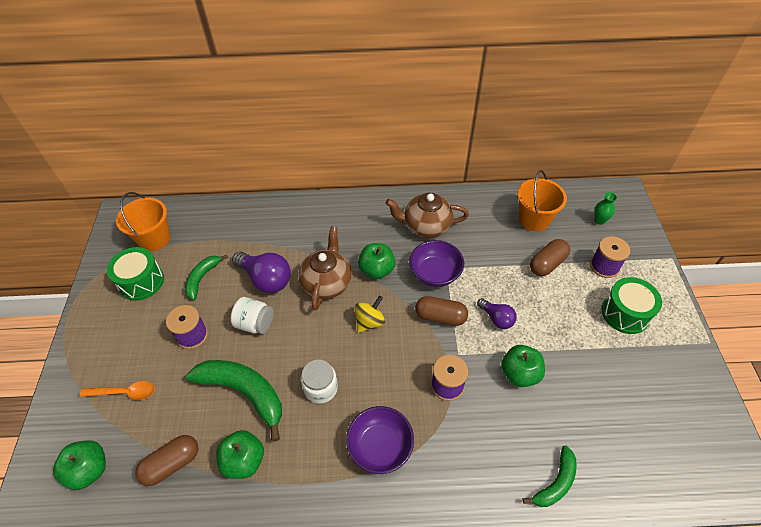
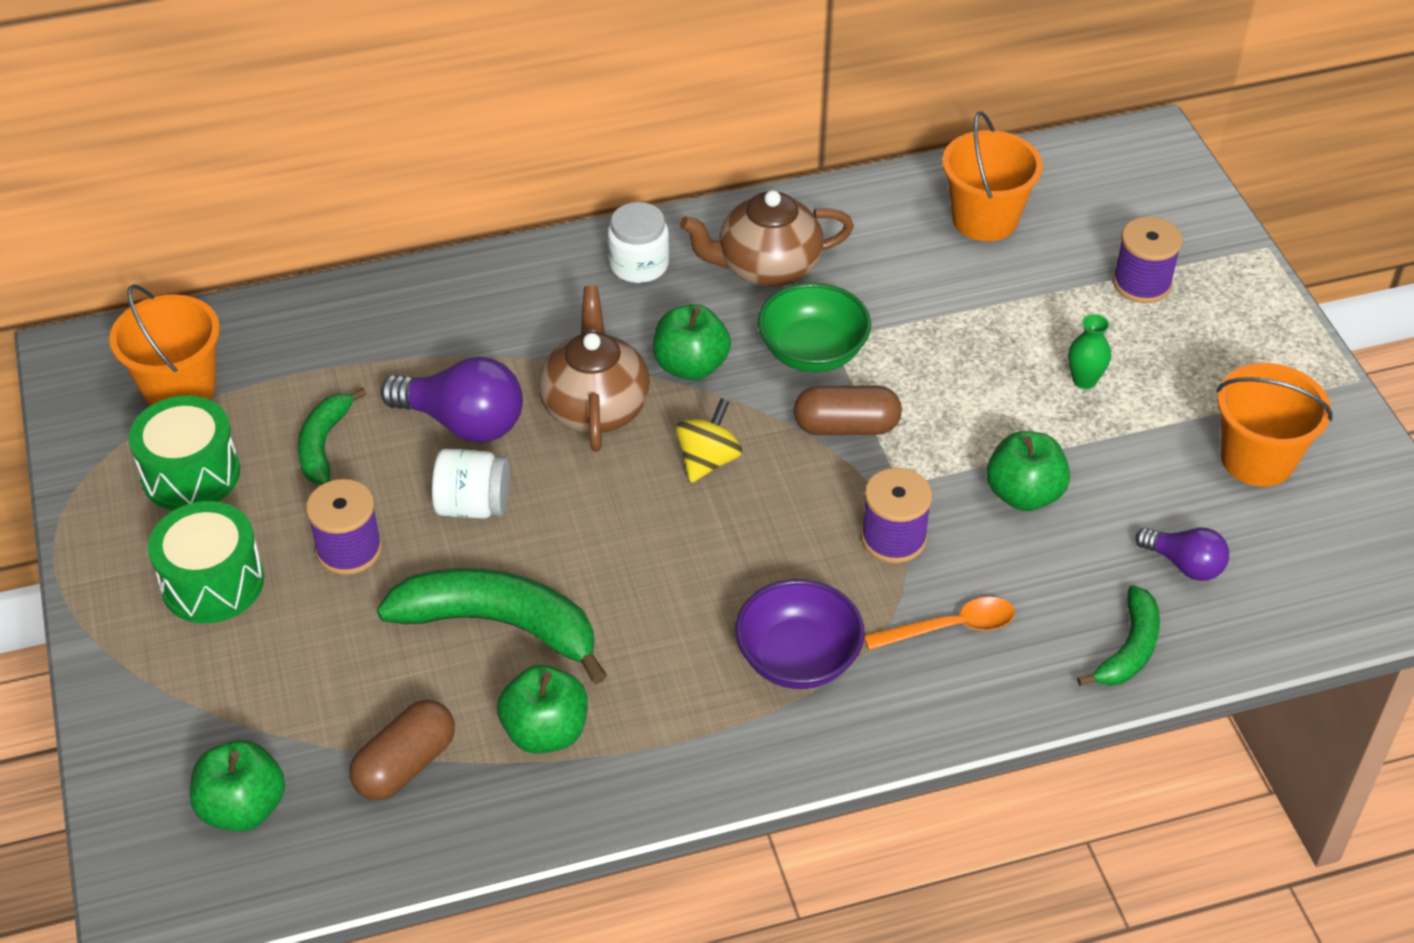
camera: 15 degrees left, 5 degrees down
(124, 392) = (252, 672): orange spoon -> orange spoon (950, 627)
(321, 388) = (650, 589): white jar -> white jar (639, 264)
(435, 273) = (812, 352): purple bowl -> green bowl
(496, 318) = (957, 410): purple light bulb -> purple light bulb (1184, 564)
(547, 264) = (1031, 297): brown capsule -> none
(599, 220) = (1115, 201): green vase -> green vase (1084, 380)
(625, 313) = (1197, 358): green drum -> green drum (213, 582)
(647, 378) = (1257, 459): none -> orange bucket

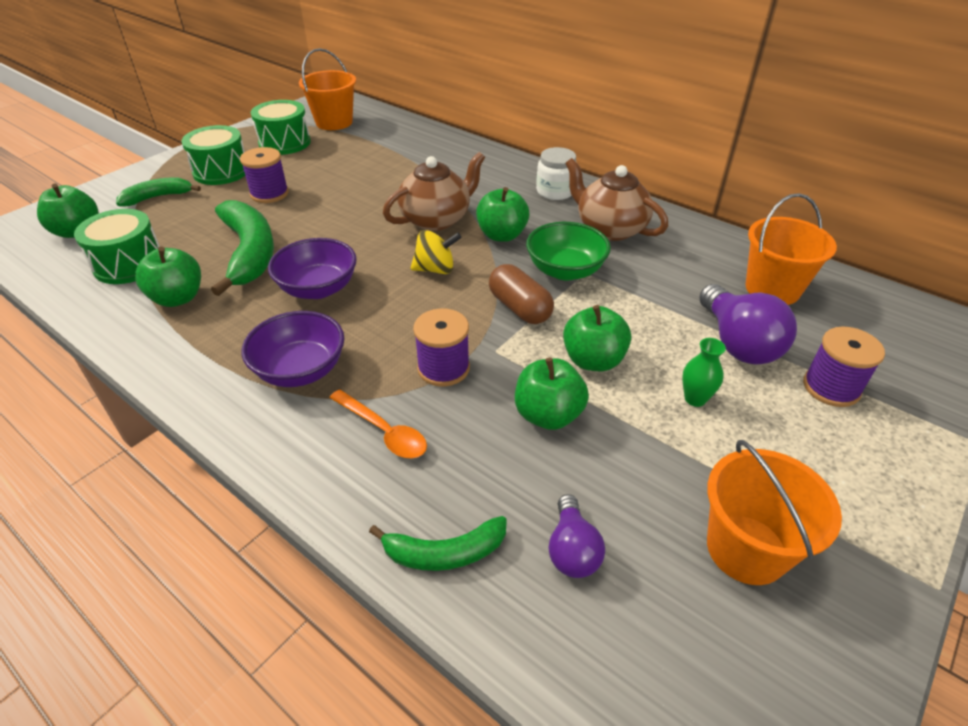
camera: 55 degrees right, 5 degrees down
(324, 444) = (333, 163): green banana -> green banana (158, 197)
(405, 765) = (129, 264): brown capsule -> green drum
(463, 423) = (384, 189): purple light bulb -> purple light bulb (738, 343)
(473, 505) = (329, 213): white jar -> none
(650, 585) = (318, 288): none -> purple bowl
(976, 418) = (593, 360): none -> green apple

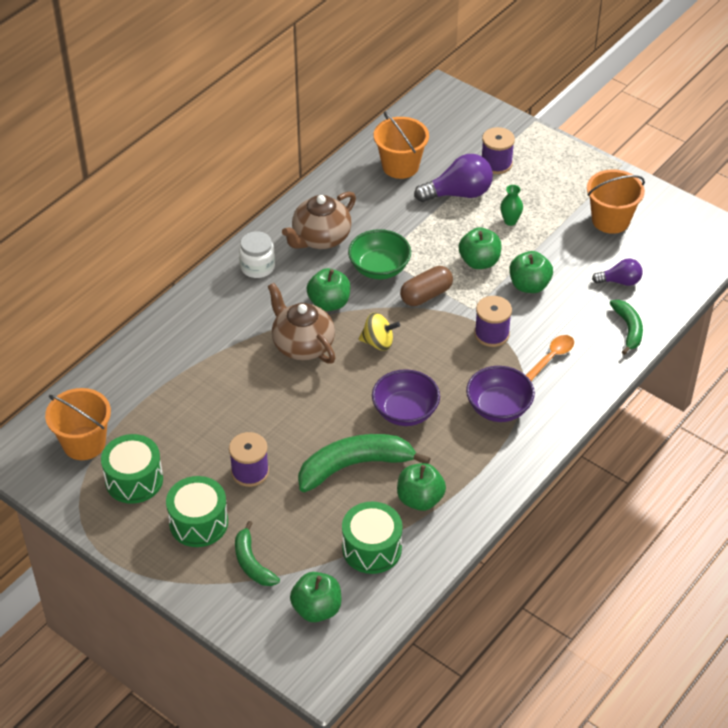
camera: 90 degrees left, 5 degrees up
(435, 269) = (378, 342): yellow spinning top -> yellow spinning top turned 105 degrees clockwise

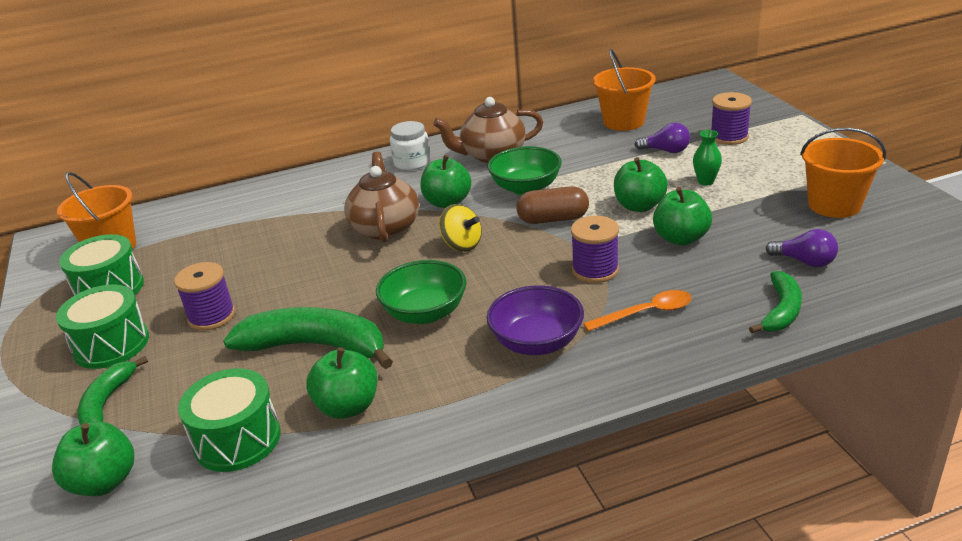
camera: 35 degrees right, 15 degrees down
(405, 412) = (425, 313): purple bowl -> green bowl
(458, 194) = (666, 151): purple light bulb -> purple light bulb, size x0.59

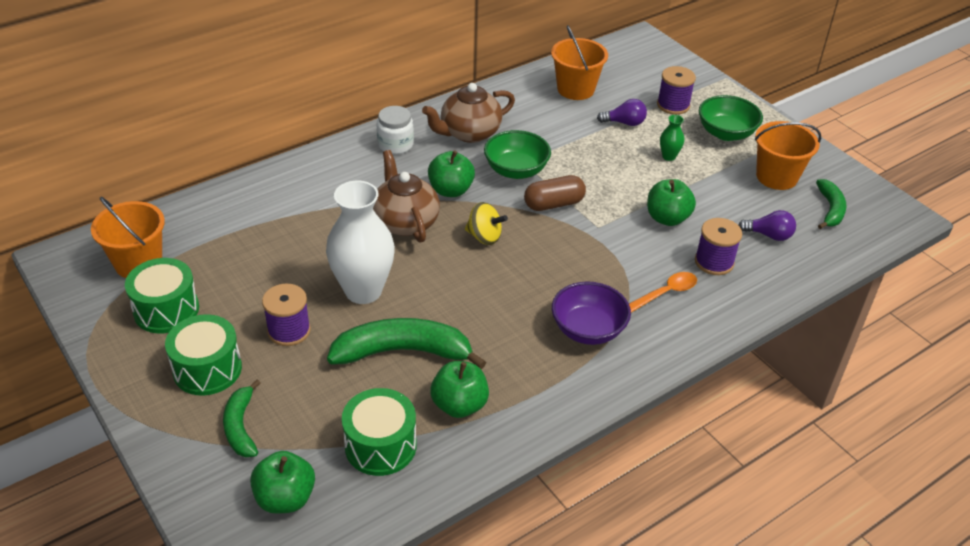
camera: 20 degrees left, 10 degrees up
(307, 286) = (363, 291): none -> white vase
(425, 313) = (483, 310): green bowl -> green bowl (726, 133)
(595, 270) = (609, 255): purple spool -> purple spool (714, 262)
(639, 206) = (622, 186): green apple -> none
(781, 311) = (763, 283): green banana -> green banana (830, 209)

